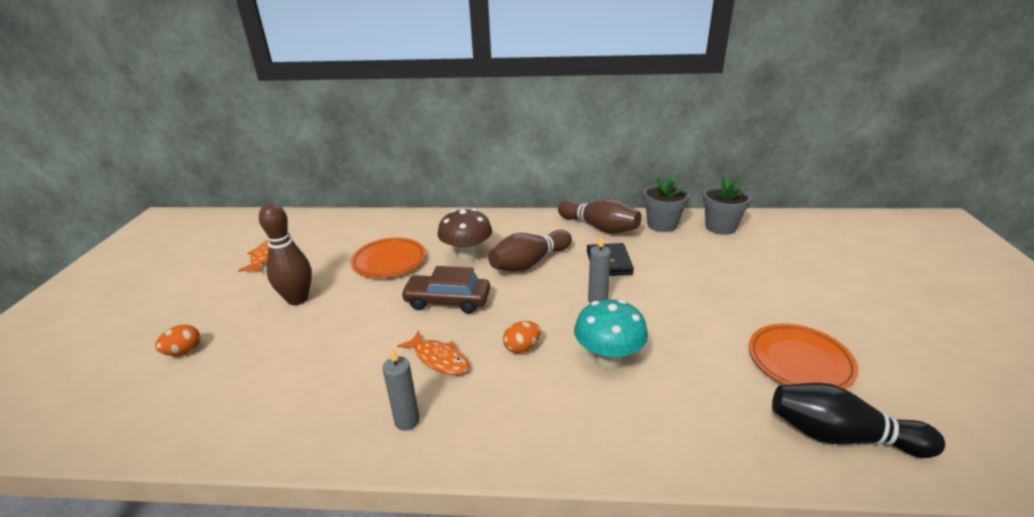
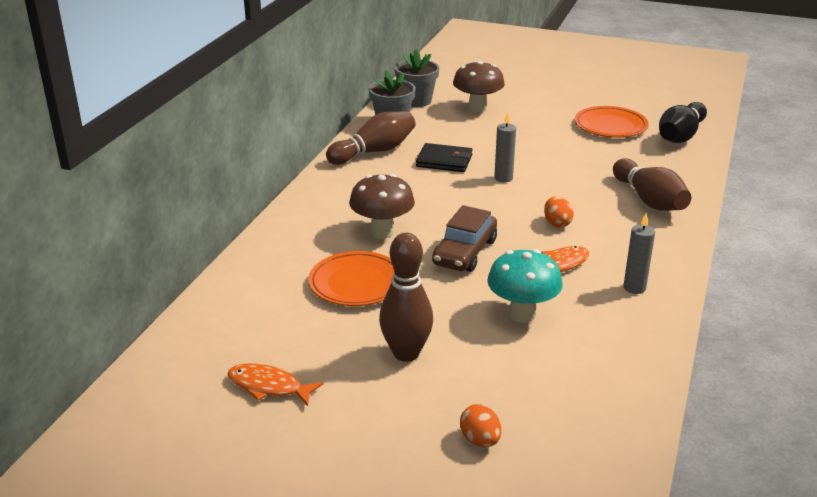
camera: 75 degrees left, 0 degrees up
(529, 263) = (419, 199): brown bowling pin -> brown bowling pin (649, 200)
(608, 361) = (587, 190): turquoise mushroom -> turquoise mushroom (522, 314)
(741, 261) = (477, 108): none -> brown mushroom

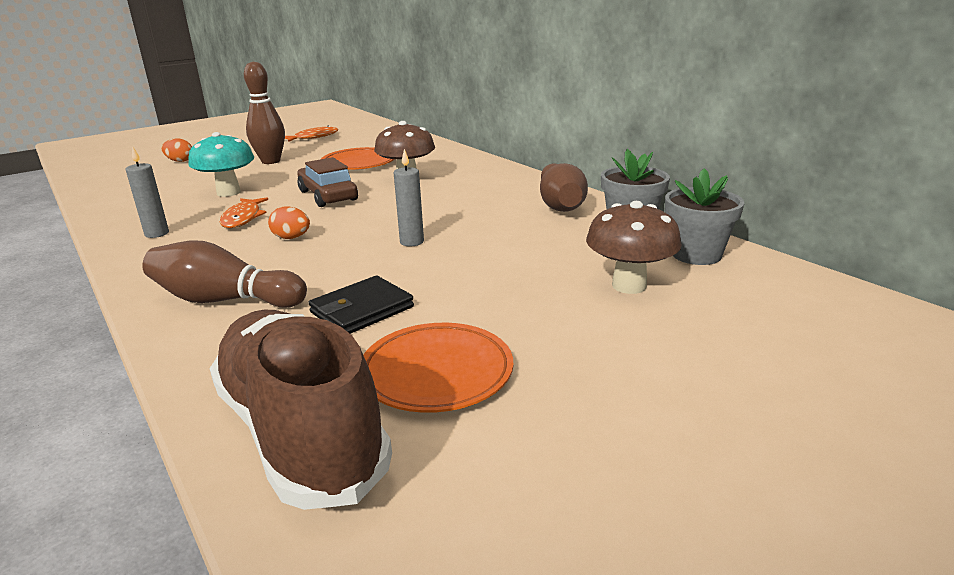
camera: 125 degrees right, 5 degrees down
(444, 161) = (494, 227): black wallet -> black wallet (362, 310)
(680, 136) = (300, 432): black bowling pin -> brown shoe

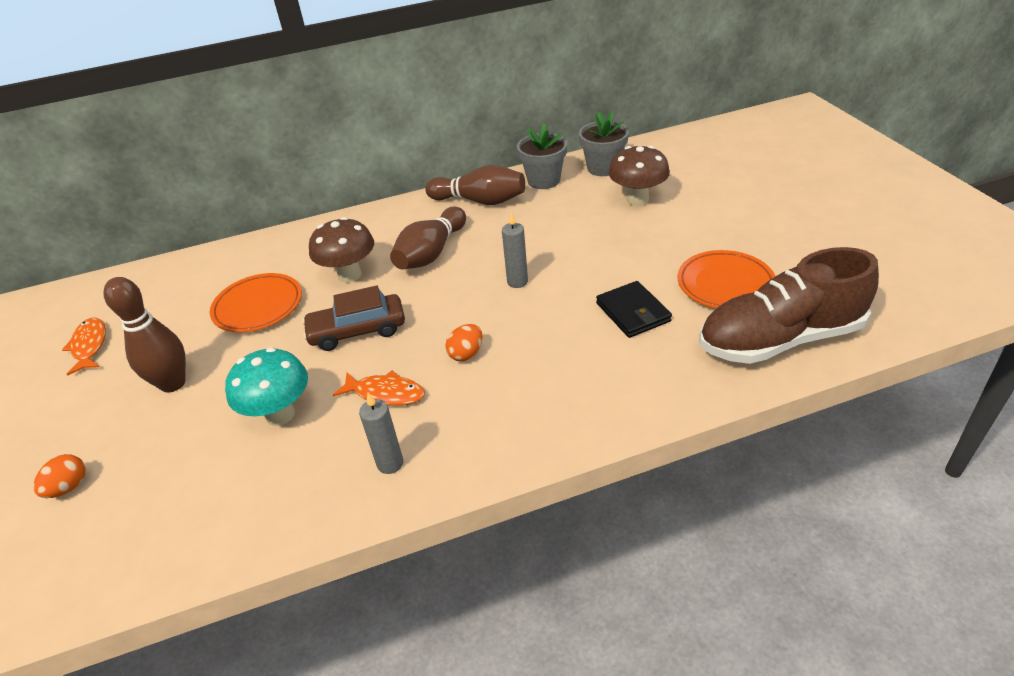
camera: 70 degrees left, 15 degrees up
(225, 300) = (589, 388): brown bowling pin -> brown bowling pin (431, 253)

